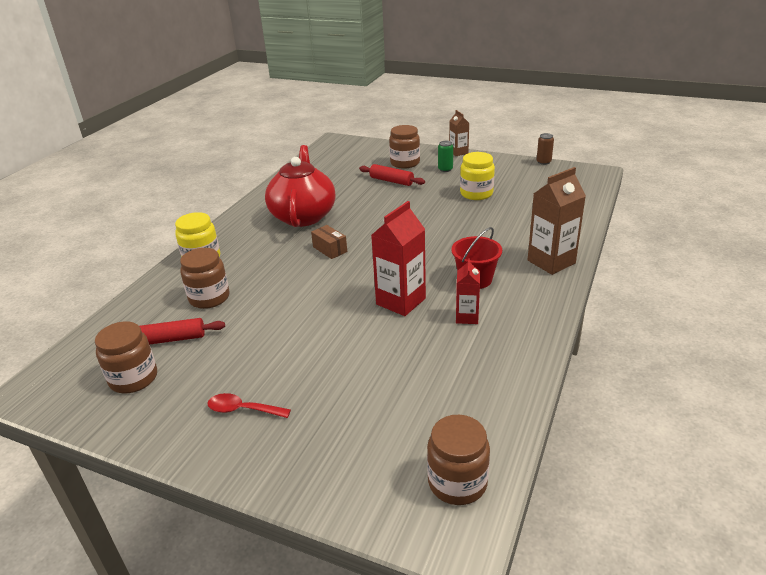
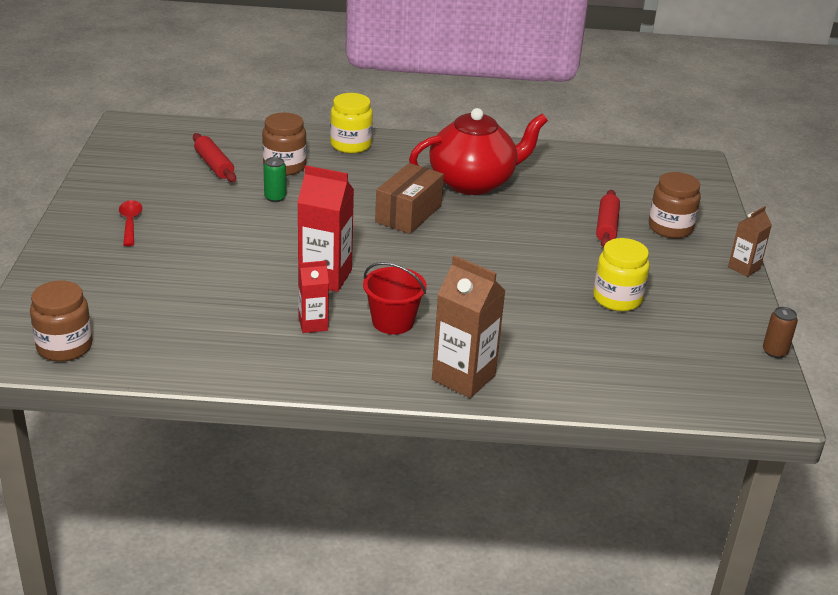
camera: 65 degrees right, 0 degrees up
(133, 378) = (156, 163): brown jar -> none
(330, 249) = (408, 214): brown box -> brown box, size x1.68
(445, 169) = (676, 263): green can -> green can (275, 197)

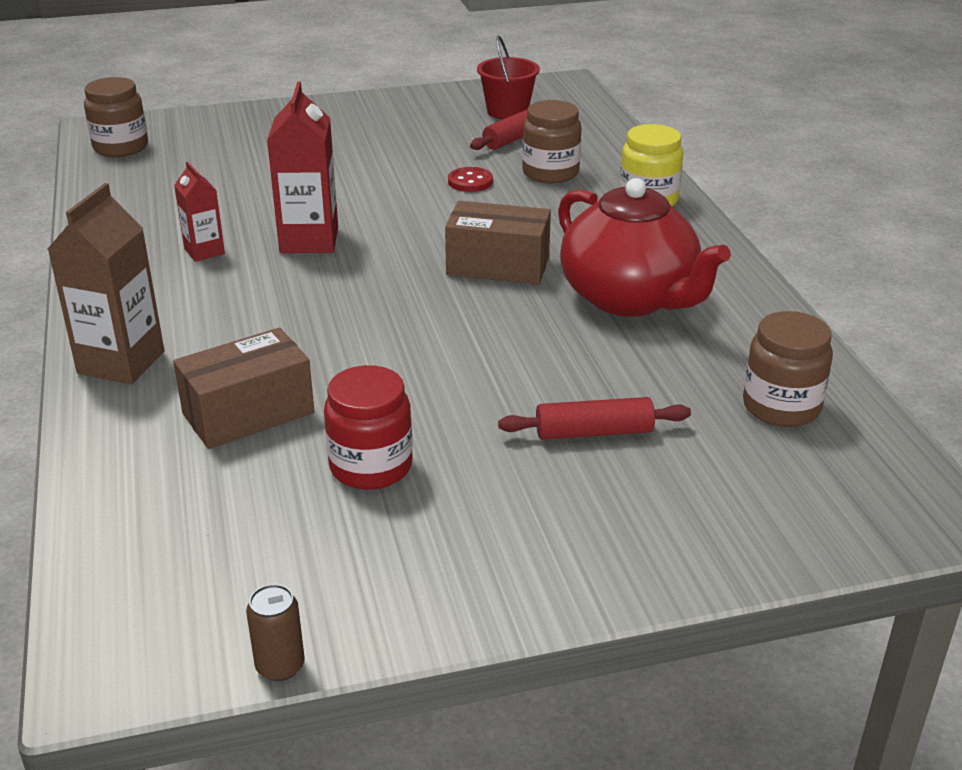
camera: 75 degrees right, 0 degrees up
(130, 222) = (359, 126): red spoon -> none
(275, 197) = (470, 181): green can -> red button
(393, 322) = (229, 297): red bucket -> red bucket (507, 111)
(548, 333) = (248, 413): none -> brown box
(617, 299) = (371, 466): yellow jar -> red jar
(670, 228) = (642, 502): brown jar -> brown jar (781, 407)
(744, 268) = (559, 608): brown carton -> none

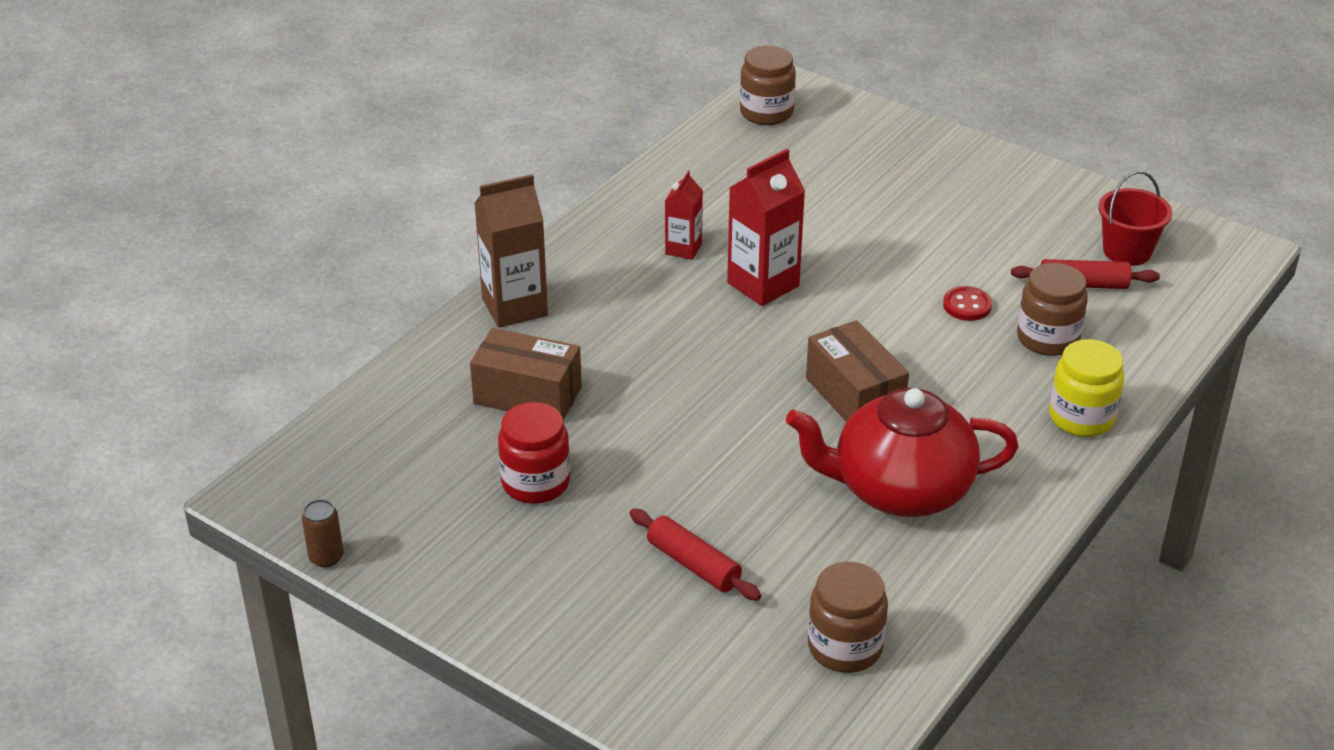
camera: 50 degrees right, 5 degrees up
(630, 298) = (900, 490): red teapot -> red teapot turned 75 degrees clockwise

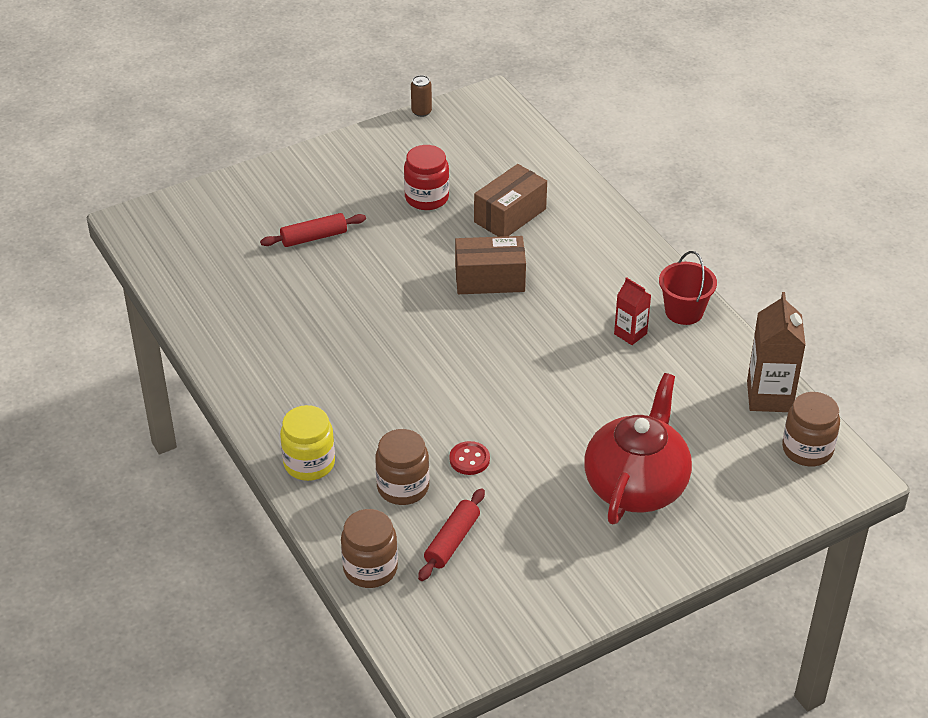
camera: 115 degrees right, 5 degrees up
(514, 307) = (607, 234): brown carton -> brown carton (769, 396)
(763, 284) = (562, 359): red carton -> none
(845, 647) = (207, 272): brown jar -> brown jar (370, 568)
(854, 396) = (410, 359): brown box -> brown box (490, 279)
(900, 490) = (308, 344): red teapot -> red teapot (636, 485)
(1127, 251) = (477, 593): red bucket -> red bucket (684, 311)

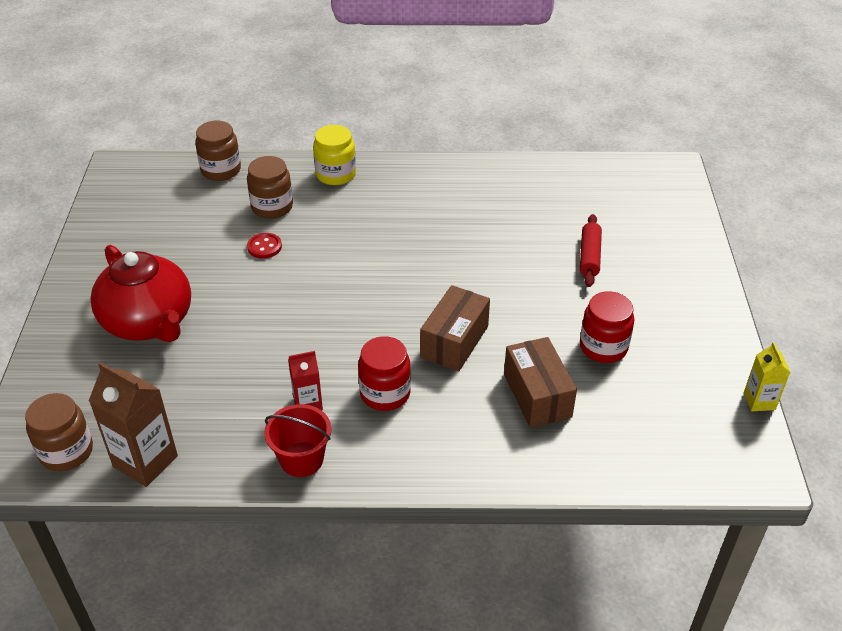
camera: 120 degrees right, 0 degrees up
(421, 111) = (759, 401): brown can -> yellow carton
(452, 541) = (203, 211): red rolling pin -> none
(580, 295) = (385, 393): none -> red jar

